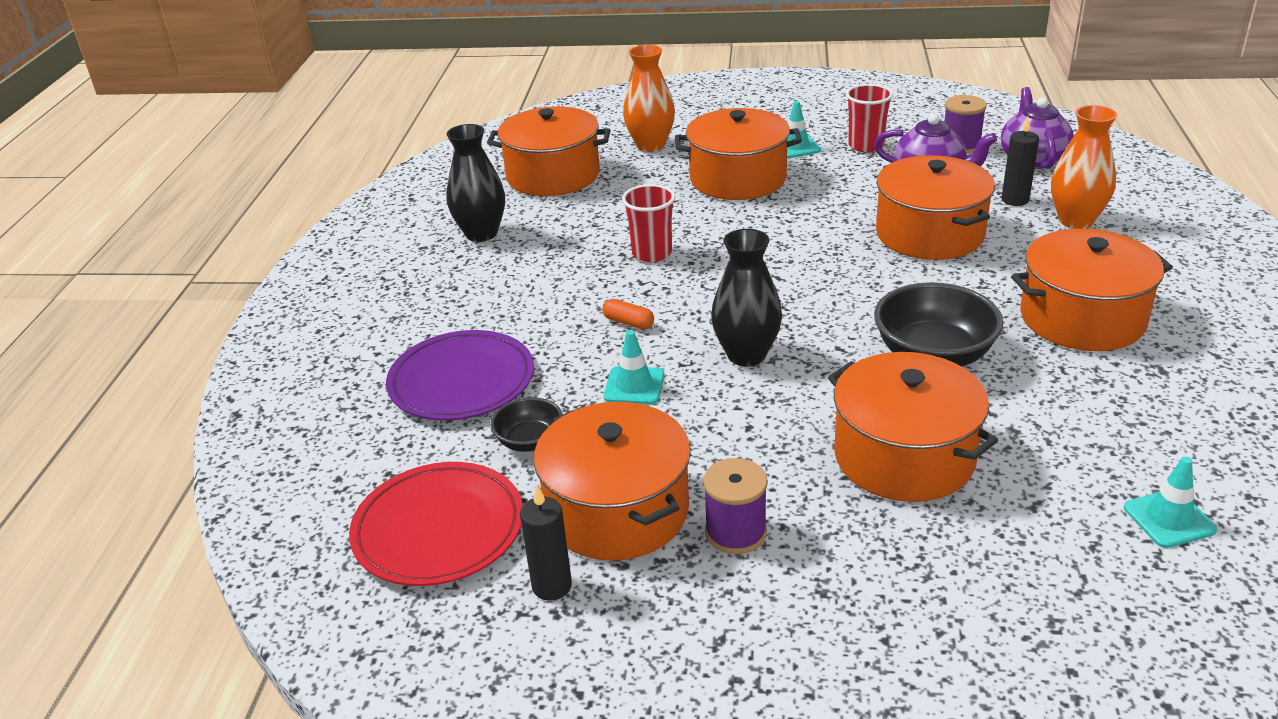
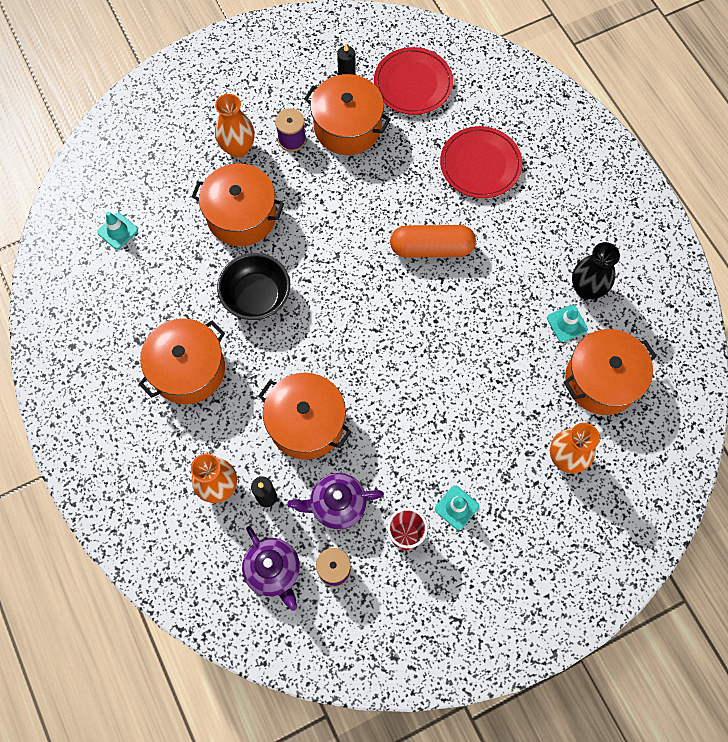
camera: 145 degrees right, 35 degrees up
(461, 381) = (480, 165): purple plate -> red plate
(530, 441) = (415, 145): black bowl -> none
(628, 322) = (431, 248): orange capsule -> orange capsule, size x2.41
(634, 386) = (393, 202): turquoise traffic cone -> turquoise traffic cone (567, 323)
(652, 253) = (465, 318): red cup -> none
(738, 179) = (469, 437): orange pot -> none
(746, 355) = (352, 252): black vase -> none
(853, 559) = (238, 148): none -> orange vase

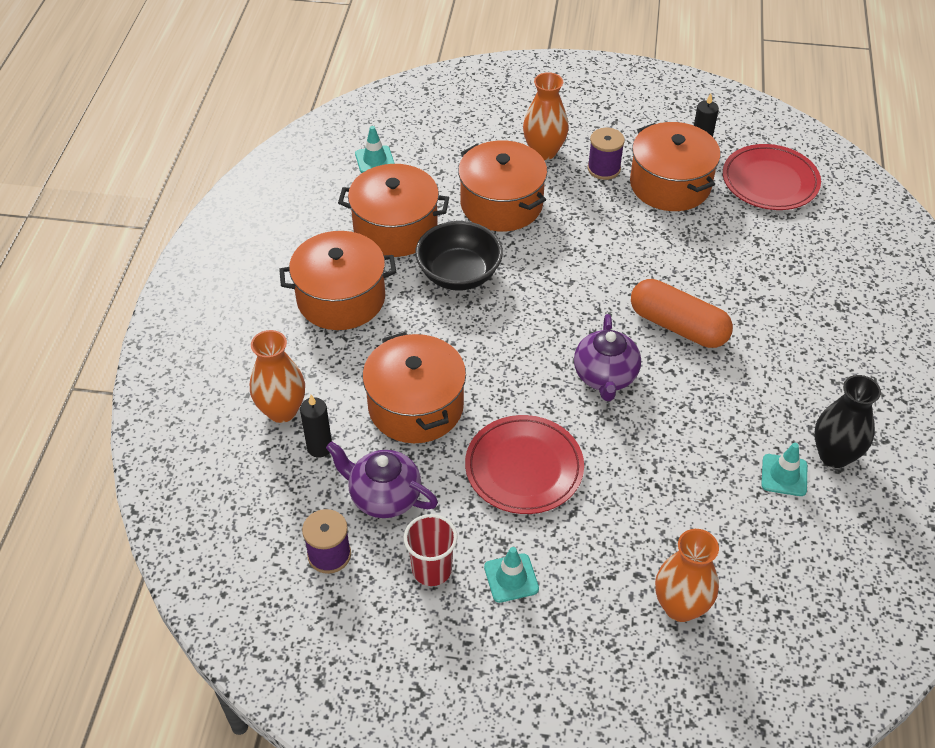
camera: 35 degrees right, 20 degrees down
(273, 570) = (268, 516): purple teapot -> purple teapot (605, 377)
(480, 165) = (792, 281): red plate -> red plate (524, 468)
(601, 380) = (786, 554): orange pot -> orange pot (395, 228)

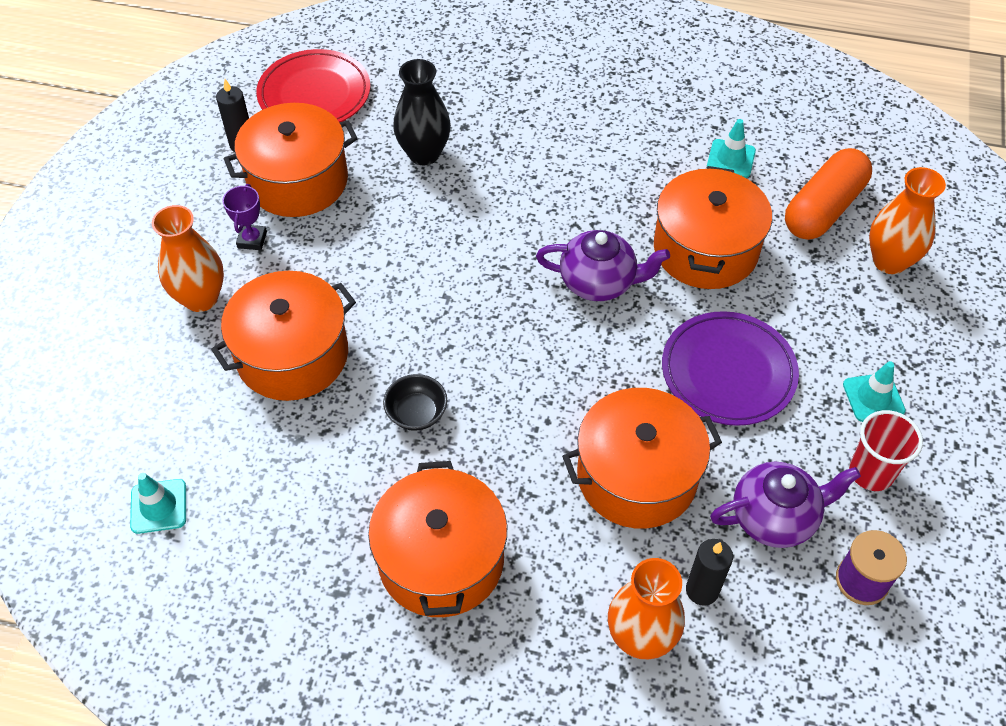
camera: 85 degrees left, 5 degrees up
(384, 496) = (774, 517): purple teapot -> purple teapot turned 135 degrees counterclockwise
(395, 228) = (313, 485): orange pot -> orange pot (705, 249)
(459, 275) = (416, 413): black bowl -> black bowl, size x0.55
(524, 468) = (728, 372): red plate -> purple plate
(604, 169) = (252, 240): purple spool -> purple trophy
(678, 326) = (528, 208): orange capsule -> orange capsule (823, 208)
(834, 455) = (706, 119): black vase -> black vase (424, 154)

